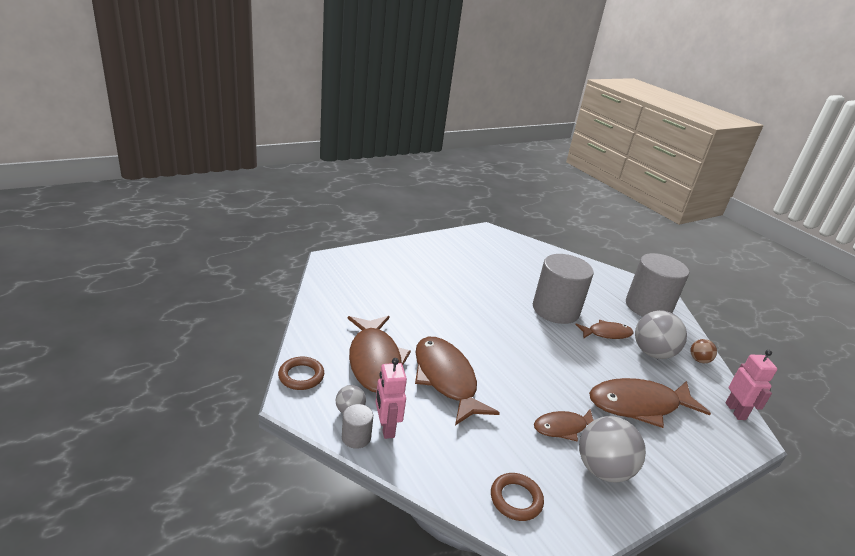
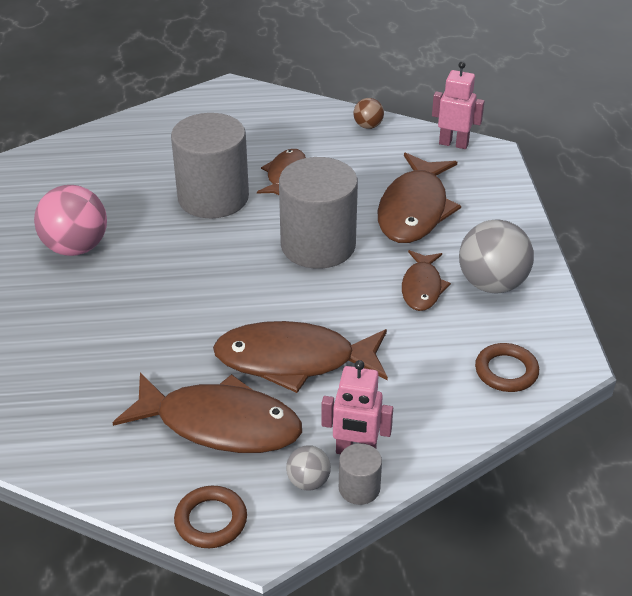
camera: 60 degrees left, 10 degrees up
(470, 273) = (76, 247): none -> pink ball
(648, 307) = (255, 114): grey cylinder -> grey cylinder (318, 245)
(652, 353) = (338, 155): grey ball -> none

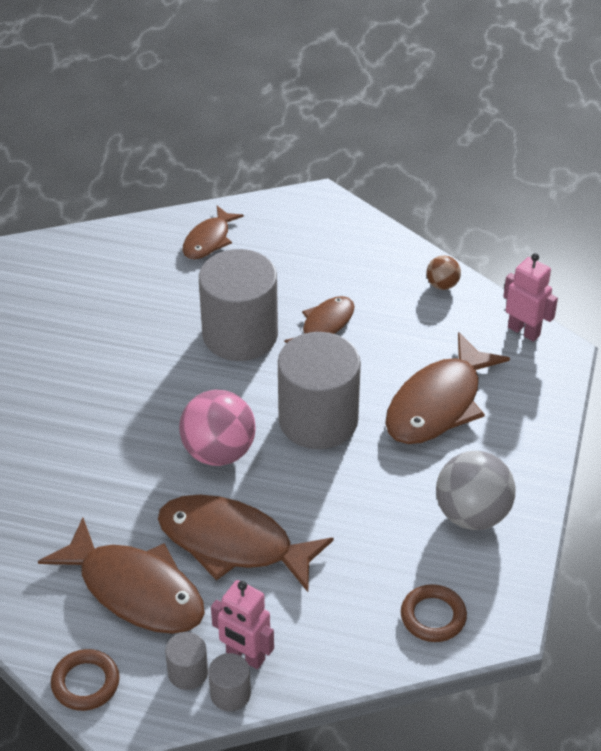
camera: 20 degrees right, 5 degrees up
(76, 247) = (84, 359): pink ball -> pink ball (218, 452)
(308, 481) = (188, 673): grey ball -> grey cylinder
(422, 287) = (398, 498): brown fish -> brown fish (209, 240)

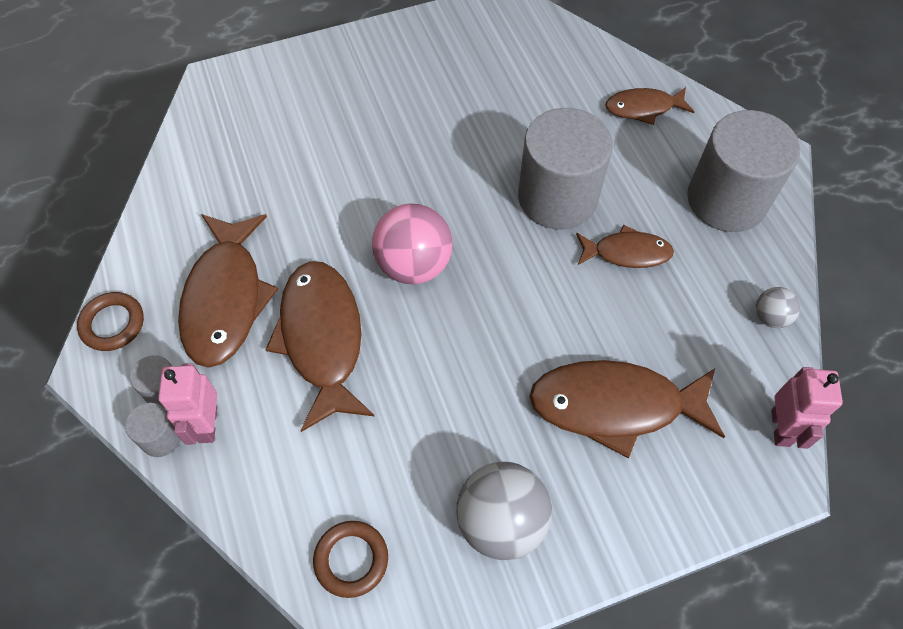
camera: 55 degrees right, 15 degrees up
(318, 420) = (511, 317): grey cylinder -> grey cylinder (726, 200)
(442, 285) = (770, 317): brown ball -> grey ball

